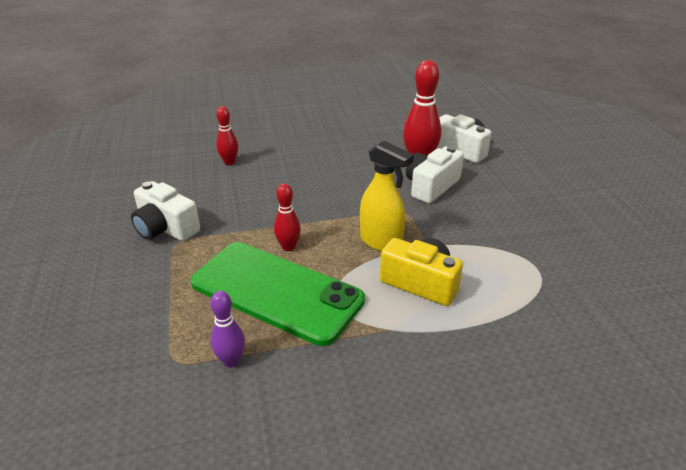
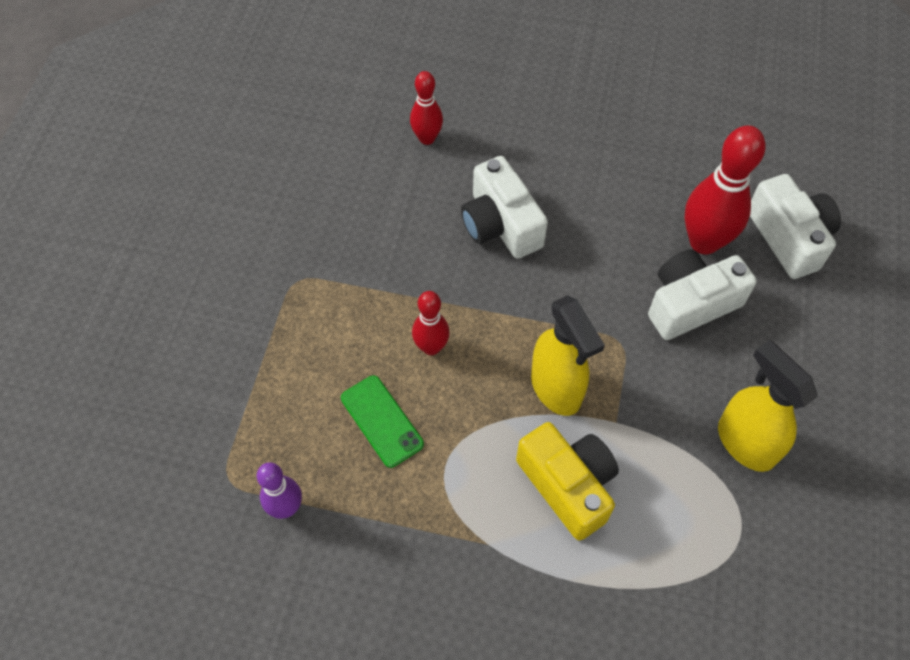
camera: 25 degrees right, 25 degrees up
(165, 228) = (294, 247): white camera -> white camera (500, 224)
(276, 292) = (381, 421): green phone -> green phone, size x0.43
(507, 232) = (744, 442): none -> yellow spray bottle

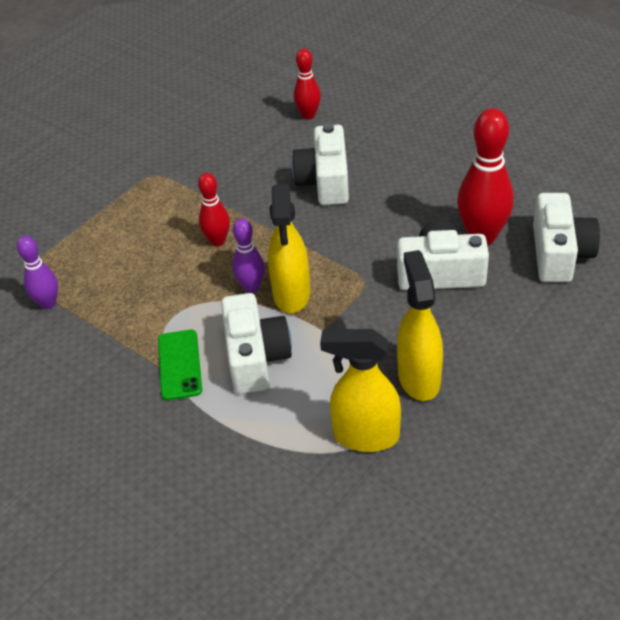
camera: 30 degrees right, 15 degrees down
(381, 421) = (149, 274): green phone -> green phone (179, 365)
(507, 395) = (251, 287): none -> purple bowling pin
(568, 485) = (255, 357): yellow camera -> white camera
(736, 535) = (365, 436): none -> yellow spray bottle

